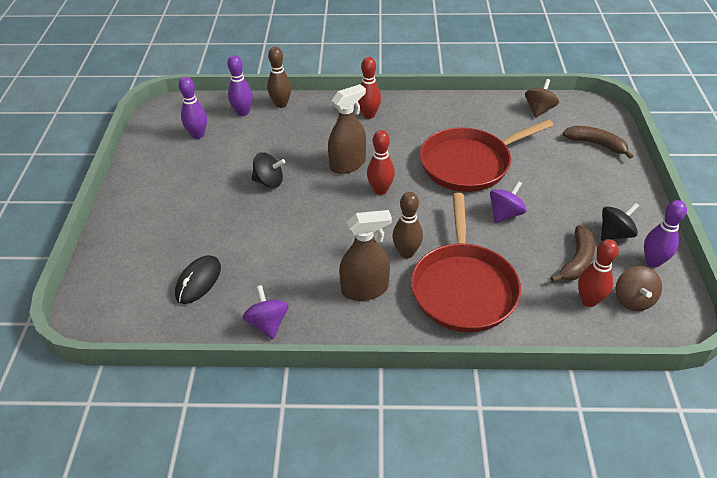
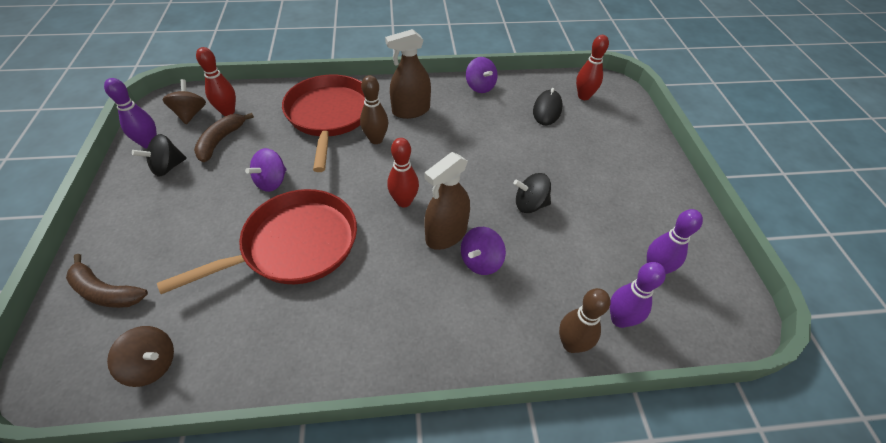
camera: 170 degrees right, 5 degrees up
(325, 146) = (481, 261): none -> purple spinning top
(369, 115) = (430, 329): red bowling pin -> red bowling pin (583, 96)
(539, 110) = (152, 364): brown spinning top -> brown spinning top turned 90 degrees counterclockwise

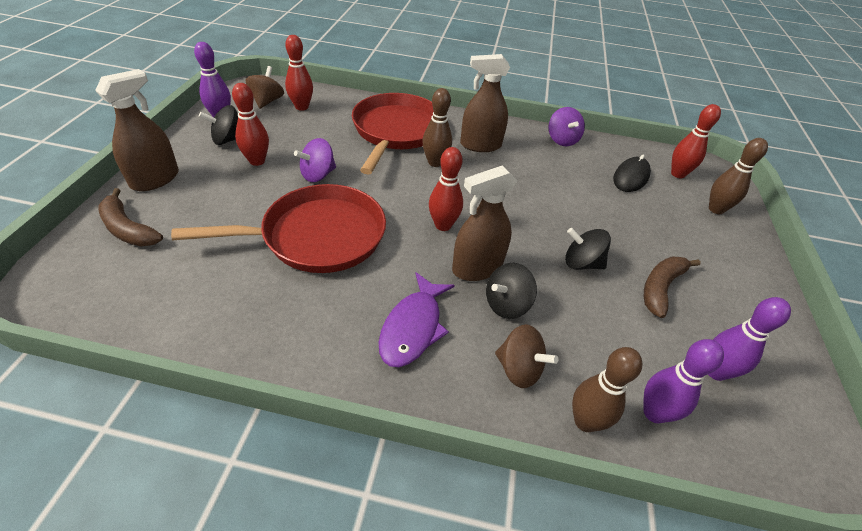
camera: 15 degrees right, 5 degrees down
(110, 231) = (155, 179): none -> brown spray bottle
(152, 364) = (140, 304): brown spinning top -> brown spinning top (519, 369)
(206, 183) = (257, 161): none -> red bowling pin
(221, 141) = (285, 129): brown banana -> brown banana (661, 288)
(410, 307) = (413, 327): none -> purple fish
(481, 261) = (506, 304): purple spinning top -> black spinning top
(621, 123) = (716, 209): none -> brown bowling pin

